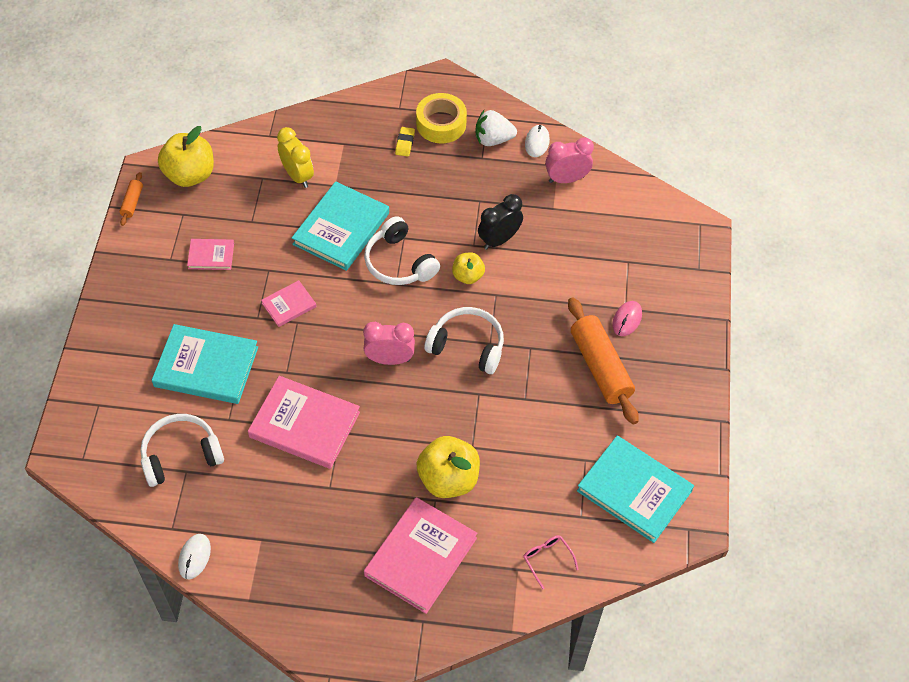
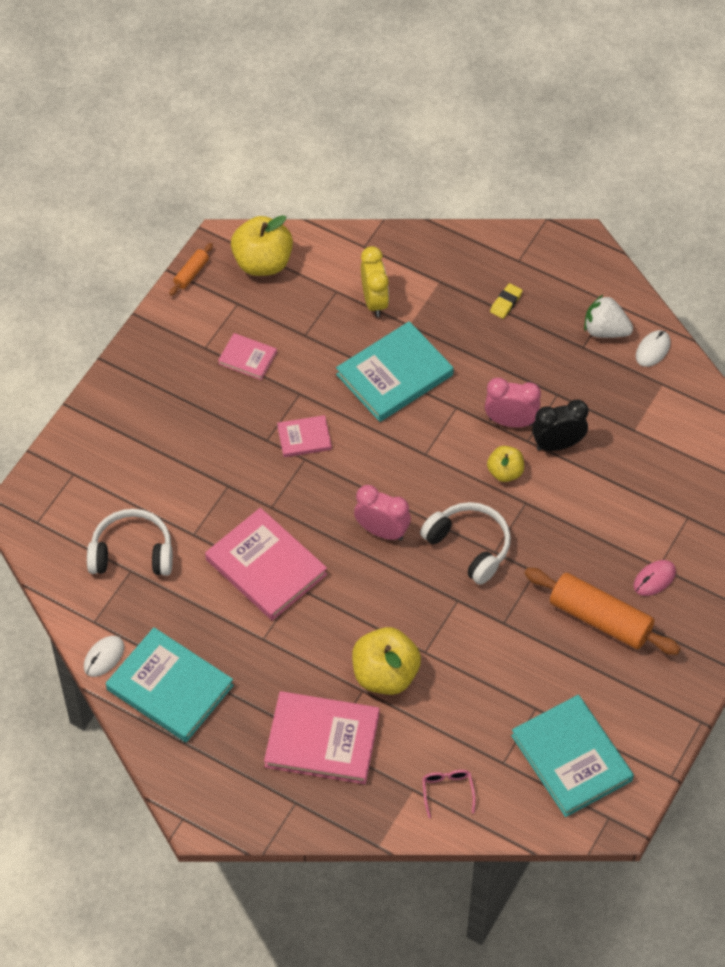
camera: 25 degrees right, 0 degrees up
(206, 367) = (194, 473): turquoise book -> turquoise book (170, 687)
(399, 262) = (439, 432): white headphones -> none
(420, 557) = (322, 740): pink book -> pink book turned 45 degrees clockwise
(441, 124) = (556, 293): yellow tape -> none
(566, 179) = (665, 402): pink clock -> pink clock (510, 421)
(600, 367) = (600, 619): orange rolling pin -> orange rolling pin turned 60 degrees counterclockwise

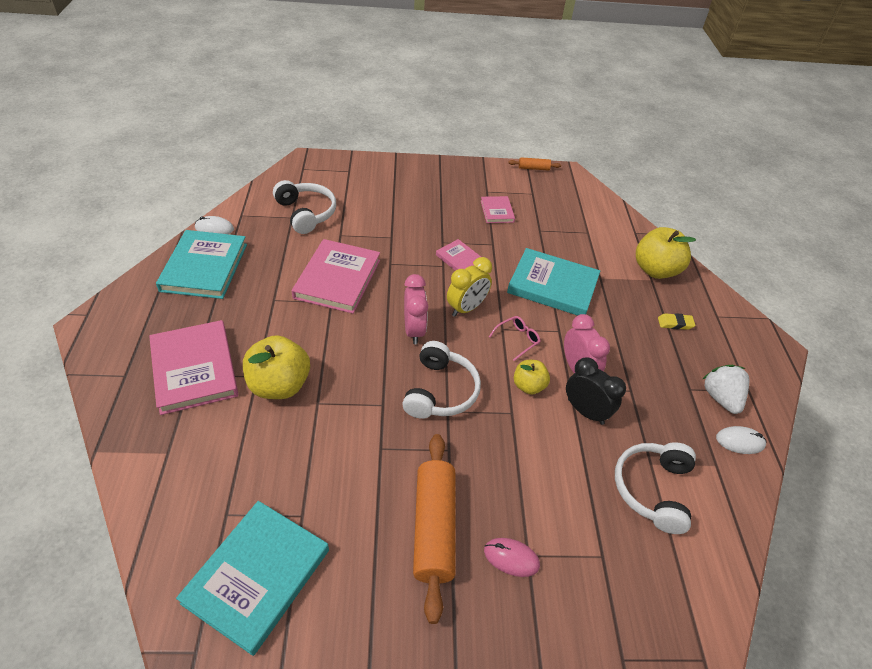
camera: 55 degrees right, 10 degrees down
(262, 263) = (572, 193): yellow apple -> yellow apple (655, 270)
(374, 301) = (600, 253): yellow clock -> yellow clock (466, 308)
(447, 792) = (174, 481): pink glasses -> pink glasses (517, 340)
(656, 445) = (652, 489): none -> white headphones

